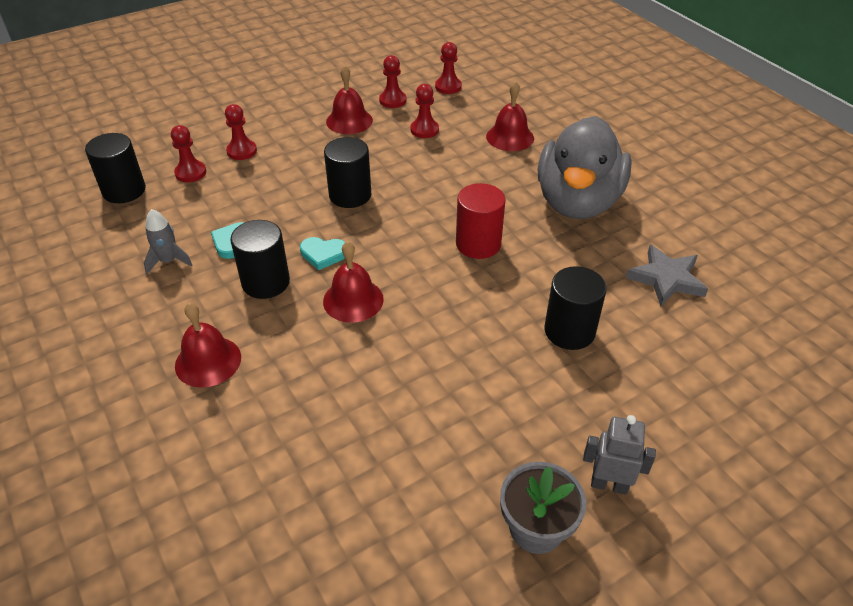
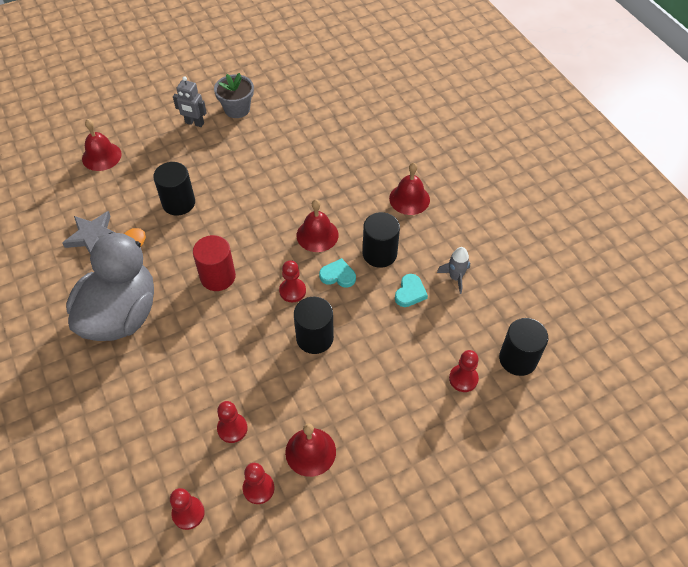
camera: 175 degrees left, 10 degrees up
(242, 151) = (420, 408): red pawn -> red pawn (292, 291)
(510, 137) = (148, 409): red bell -> red bell (101, 156)

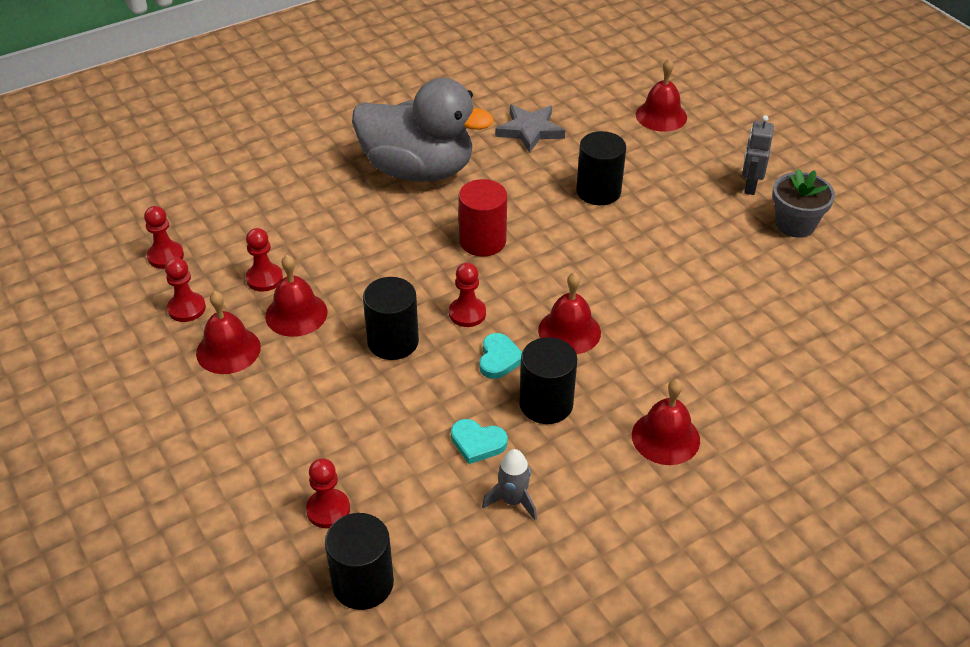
camera: 85 degrees right, 10 degrees down
(277, 403) = (296, 314): none -> red bell

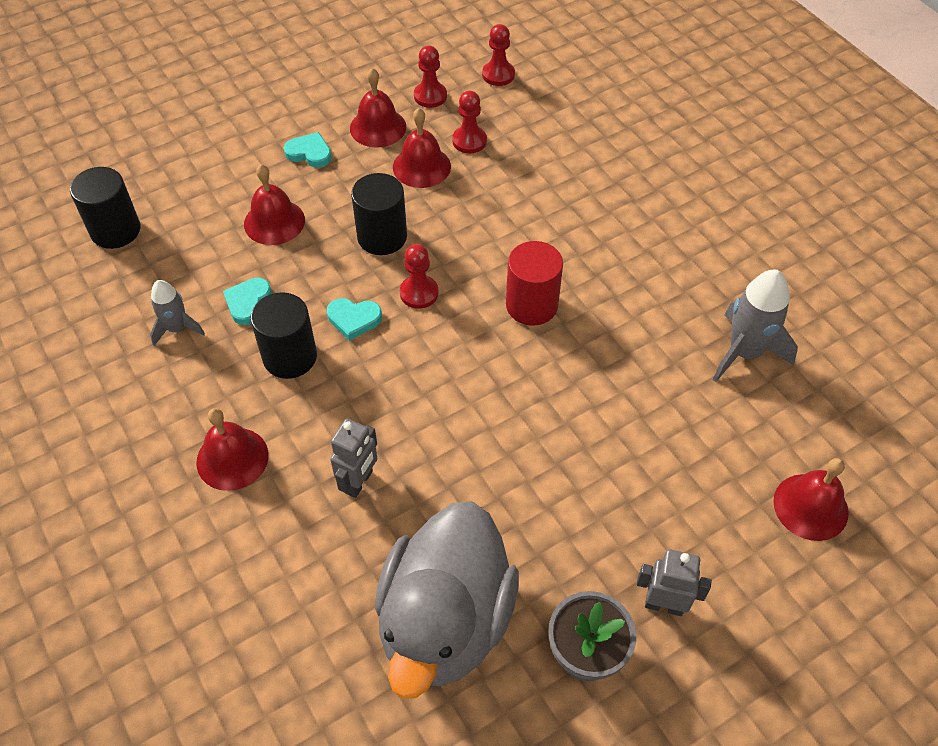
camera: 90 degrees right, 10 degrees up
(259, 407) = (309, 153): none -> turquoise heart
(328, 510) = (192, 205): red pawn -> none
(418, 170) = (649, 246): grey duck -> grey duck (445, 621)
(530, 130) = (744, 352): grey star -> grey rocket
(569, 331) = (389, 380): red bell -> red bell (274, 222)
(598, 191) = (631, 420): black cylinder -> none
(677, 348) = (359, 482): none -> grey robot

